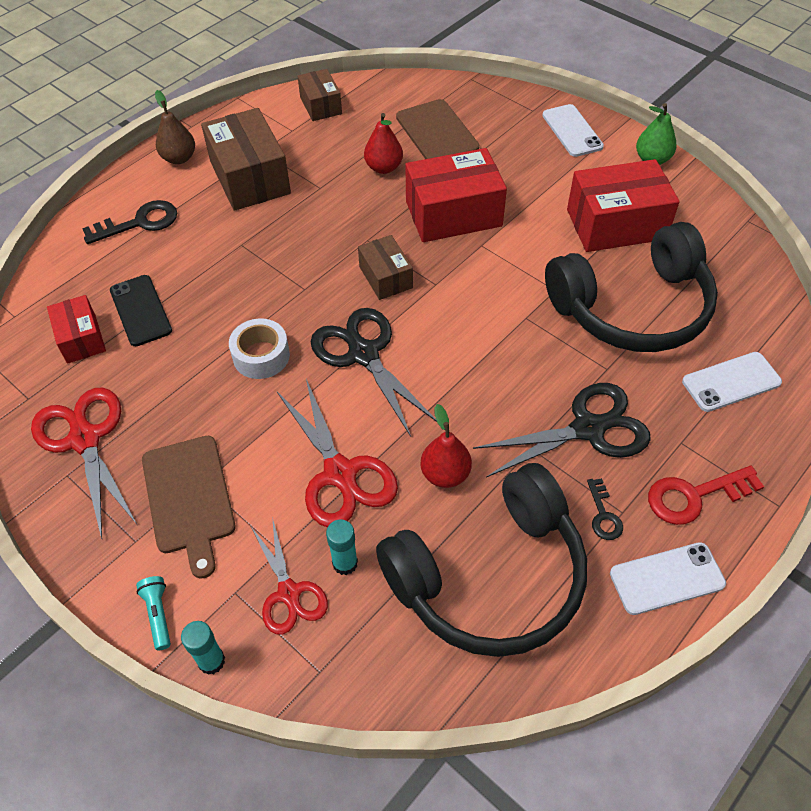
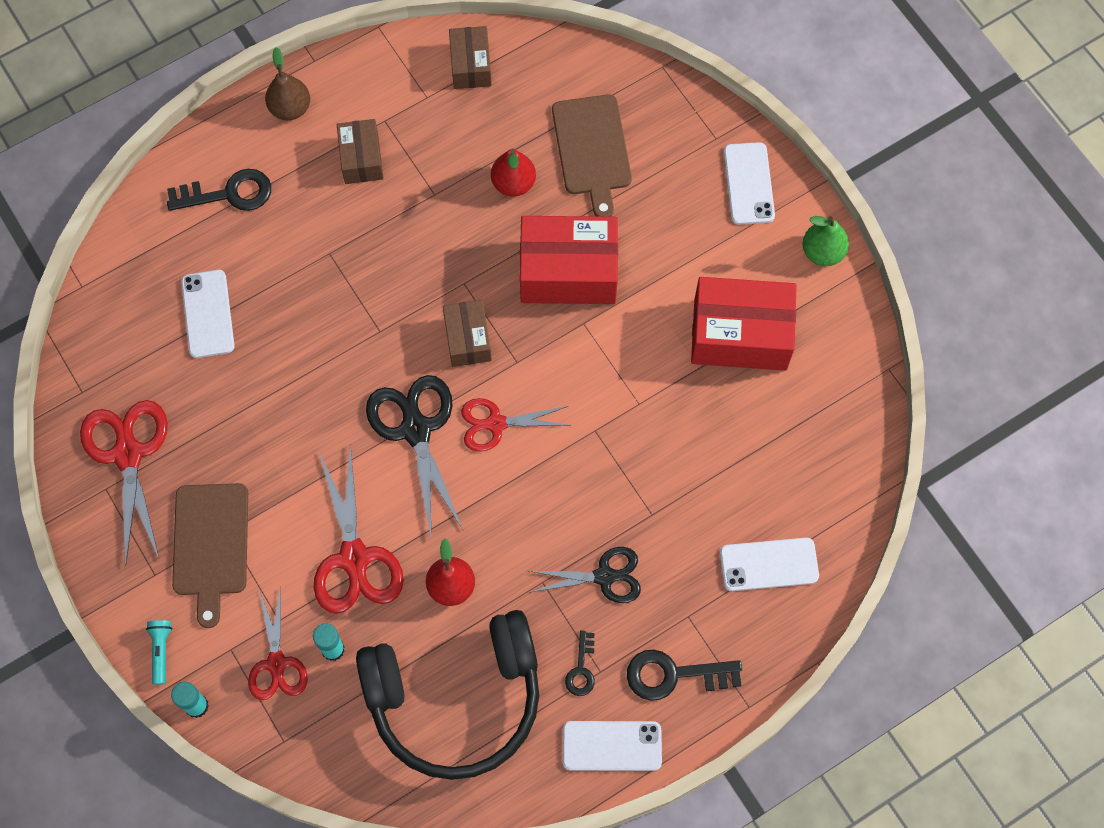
camera: 15 degrees right, 15 degrees up
(81, 339) = (143, 334): red box -> none
(141, 310) = (208, 314): black phone -> white phone
(250, 177) = (361, 159): brown box -> brown box, size x0.57
(261, 356) = (314, 404): white tape -> none
(435, 333) = (495, 424): none -> red scissors
(588, 428) = (604, 576): black scissors -> black scissors, size x0.65
(632, 307) = (709, 448): black headphones -> none
(694, 496) = (674, 675): red key -> black key

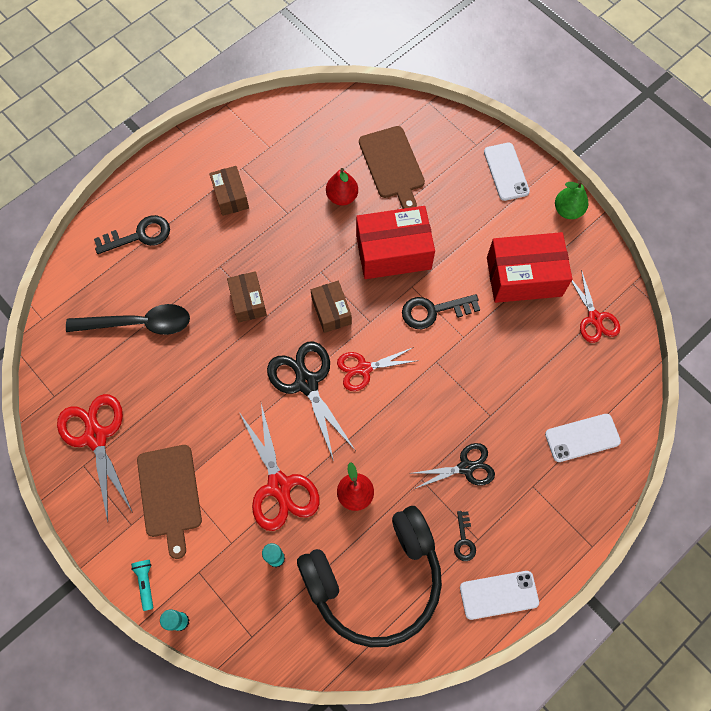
camera: 10 degrees left, 0 degrees up
(208, 314) = (139, 323): white phone -> black spoon
(277, 663) = (235, 577): red scissors -> red scissors (595, 318)
(290, 108) = (173, 169): brown pear -> none
(471, 65) = (296, 121): brown box -> brown box (248, 301)
(674, 675) = (532, 532): black key -> black key (433, 311)

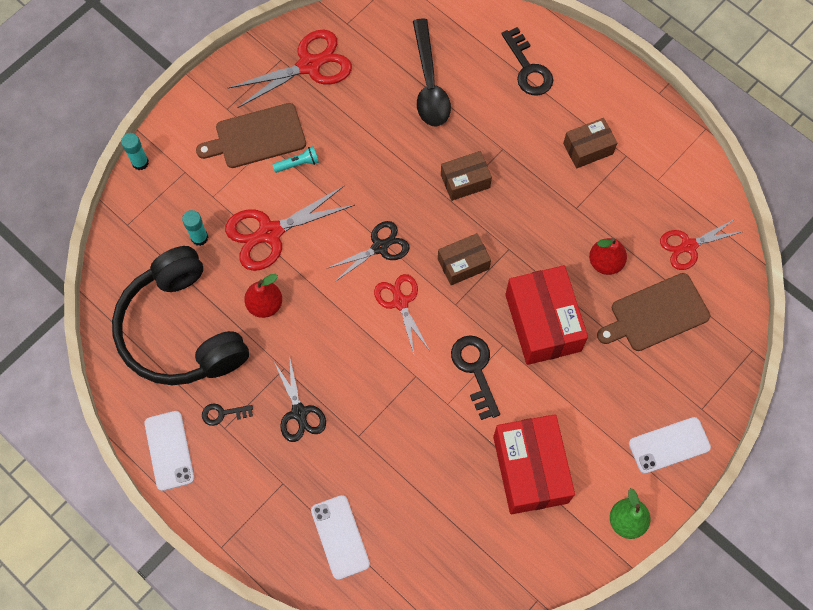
camera: 85 degrees right, 0 degrees up
(146, 583) = (173, 129): turquoise flashlight -> turquoise flashlight (298, 164)
(306, 382) = (380, 247): black scissors -> black scissors, size x0.65
(595, 318) = (486, 553): red scissors -> red scissors (688, 246)

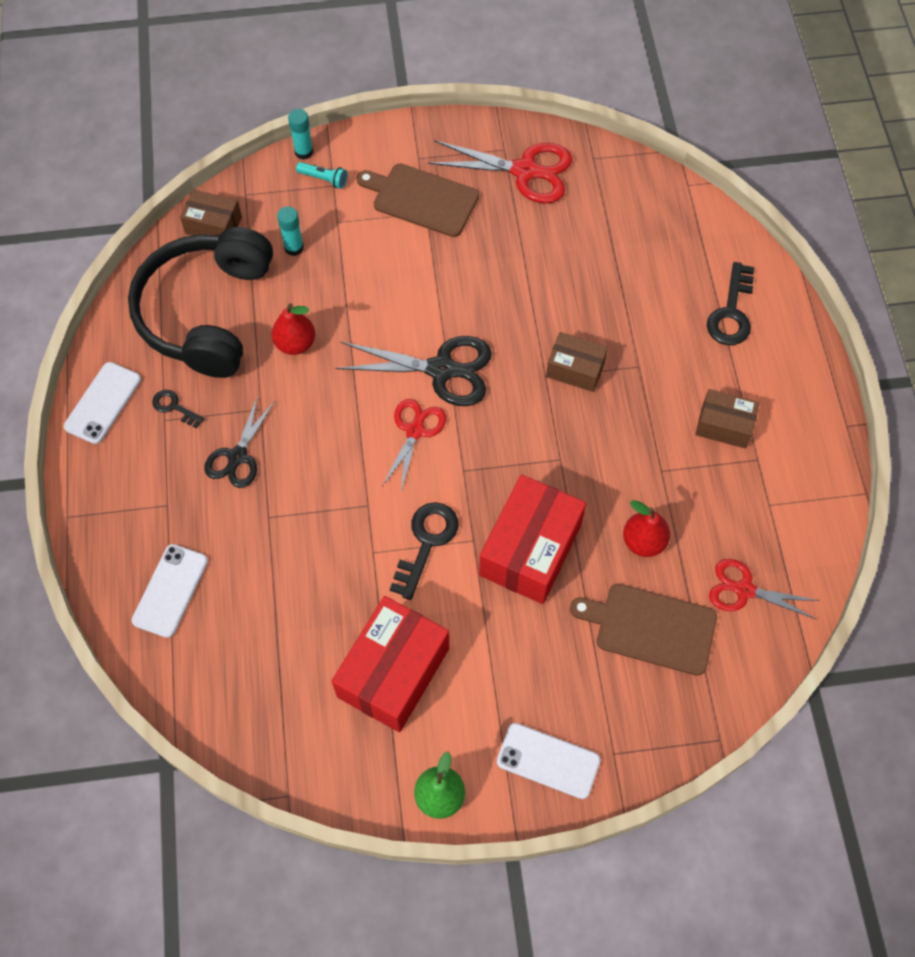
camera: 40 degrees right, 5 degrees down
(270, 233) = (357, 287): red scissors -> none
(298, 164) = (436, 246): turquoise flashlight -> turquoise flashlight (324, 179)
(380, 247) = (442, 369): black scissors -> black scissors, size x1.55
(429, 83) = (622, 260): black spoon -> none
(463, 264) = (504, 440): brown box -> brown box (213, 225)

